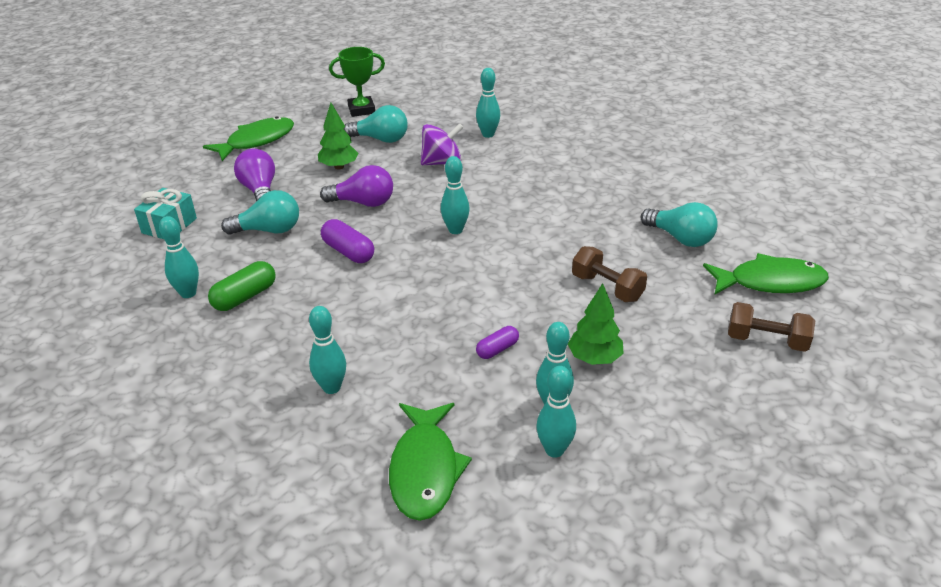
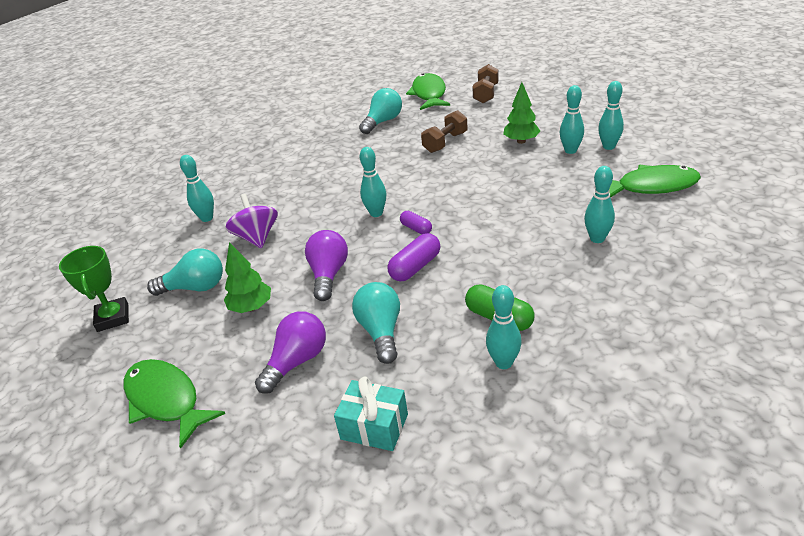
camera: 90 degrees left, 0 degrees up
(260, 191) = (297, 361): purple light bulb -> purple light bulb turned 150 degrees clockwise
(381, 139) = (195, 287): turquoise light bulb -> turquoise light bulb turned 75 degrees clockwise
(497, 349) = (525, 175): purple capsule -> purple capsule (416, 228)

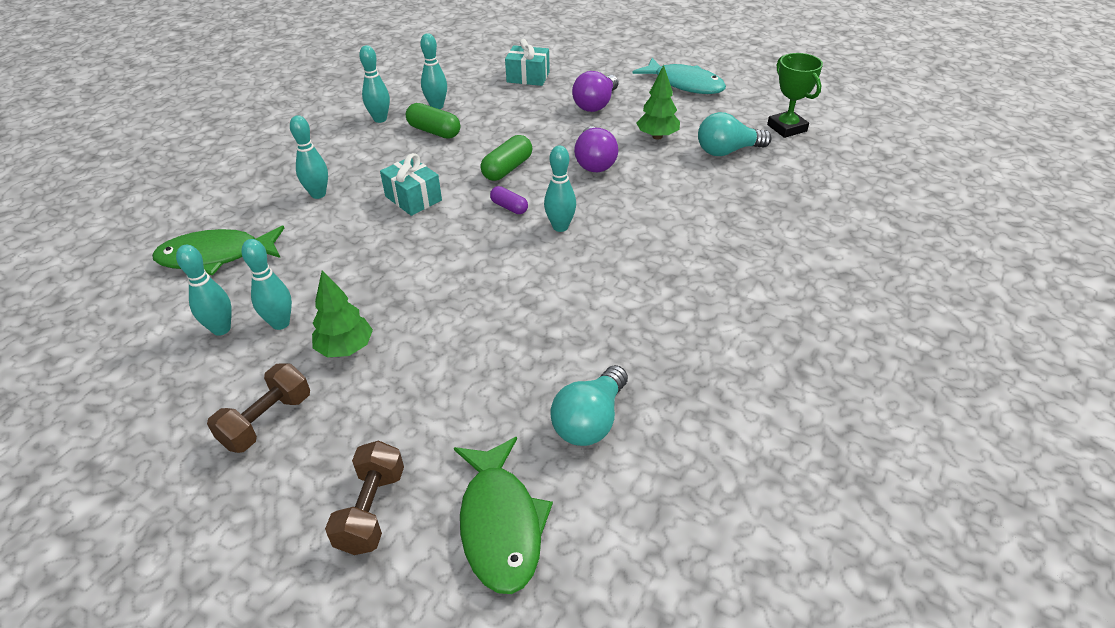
camera: 170 degrees right, 5 degrees up
(166, 400) = (684, 84): green fish -> turquoise fish
(207, 218) = (783, 224): turquoise bowling pin -> turquoise bowling pin (380, 119)
(257, 237) = (696, 199): purple spinning top -> none
(381, 331) = (532, 122): turquoise light bulb -> none
(415, 267) = (507, 169): purple capsule -> green capsule
(445, 142) = (469, 352): brown dumbbell -> brown dumbbell (267, 421)
(503, 235) = (413, 198): none -> turquoise gift

